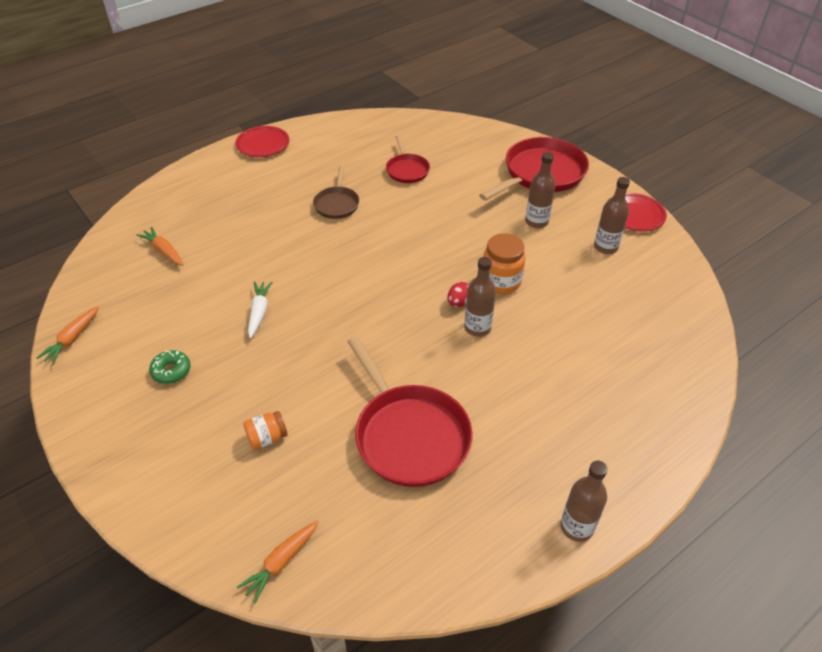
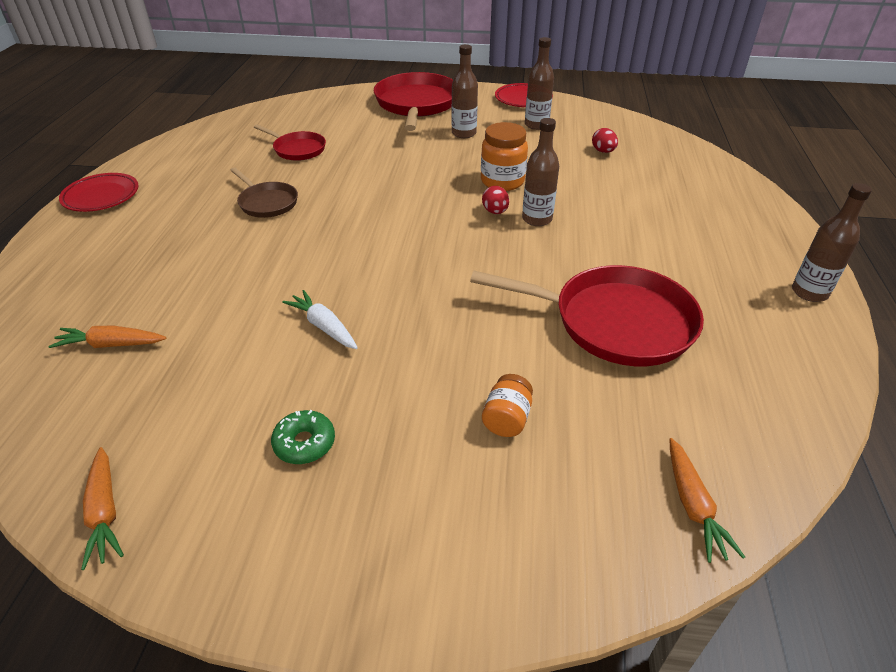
camera: 45 degrees left, 5 degrees down
(621, 305) = (603, 151): none -> red egg

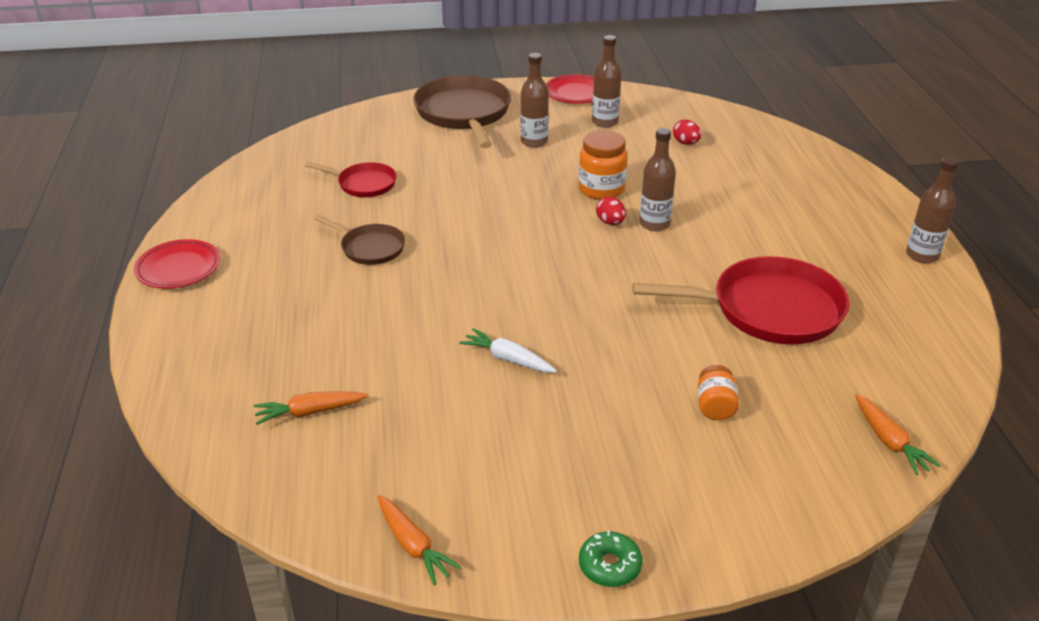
camera: 15 degrees left, 5 degrees down
(304, 443) = (553, 459): green donut -> green donut (610, 566)
(416, 104) = (464, 114): red pan -> brown pan

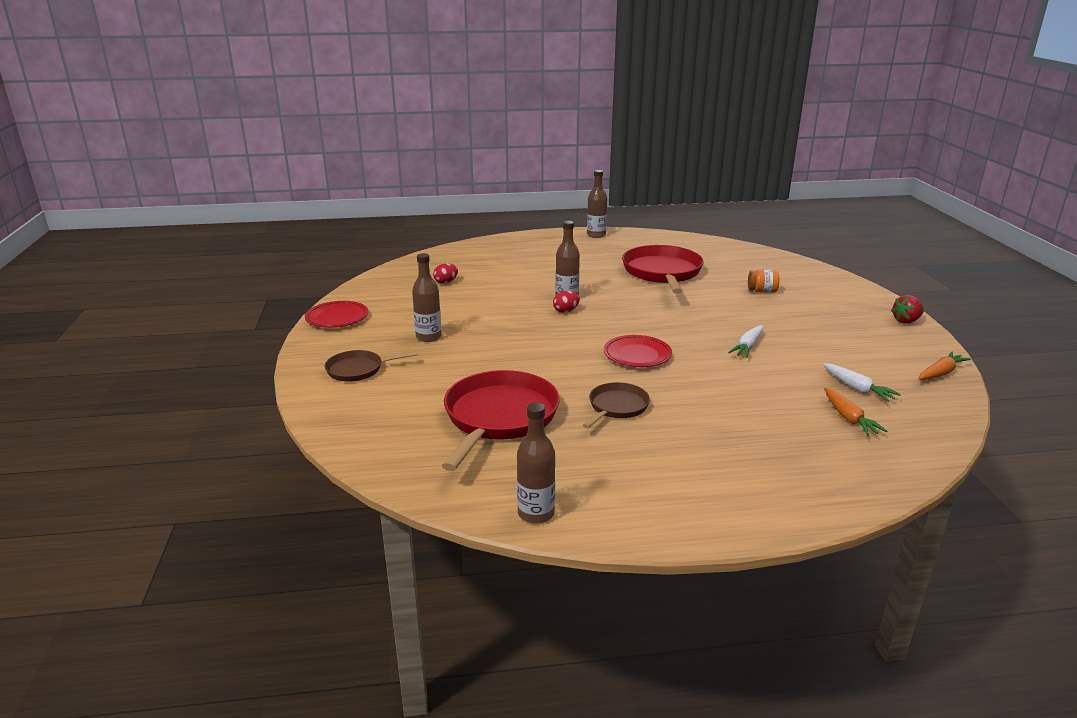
camera: 90 degrees left, 10 degrees down
(178, 268) = (677, 519): red plate -> red plate (637, 355)
(364, 184) = (499, 417): red pan -> red pan, size x1.87
(381, 438) = (857, 388): none -> white carrot
(464, 114) = (358, 370): brown pan -> brown pan, size x0.53
(601, 190) = (516, 312): orange jar -> none
(605, 122) = (400, 308): brown bottle -> brown bottle (536, 513)
(610, 566) = (906, 321): green donut -> red strawberry
(889, 441) = (766, 257): orange carrot -> none

